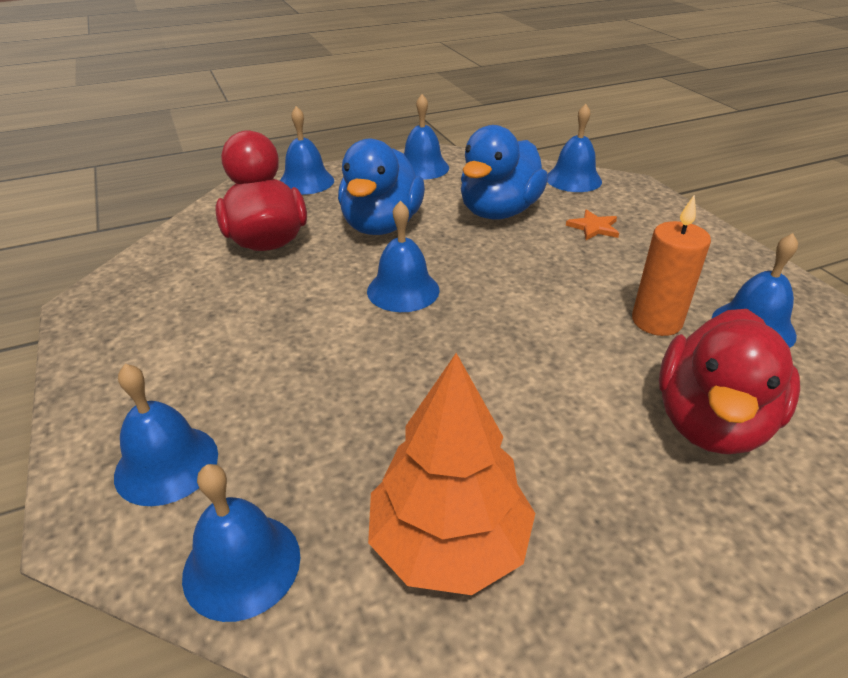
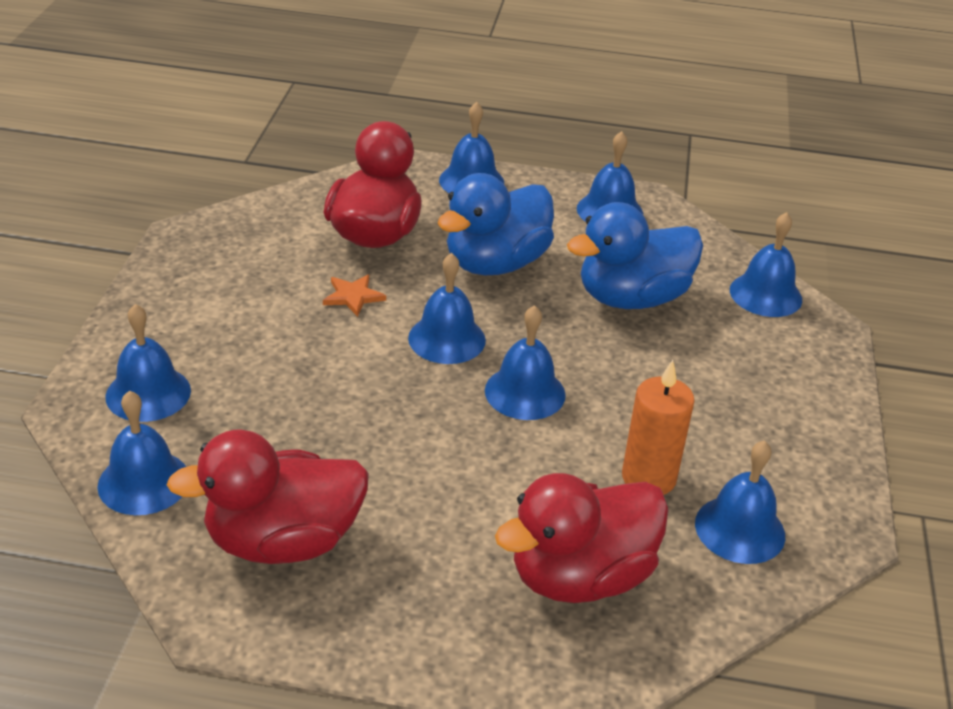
camera: 30 degrees right, 0 degrees up
(449, 542) = (282, 541): orange tree -> red duck
(503, 302) = (525, 392): none -> blue bell
(593, 227) = (713, 359): orange star -> orange star (353, 296)

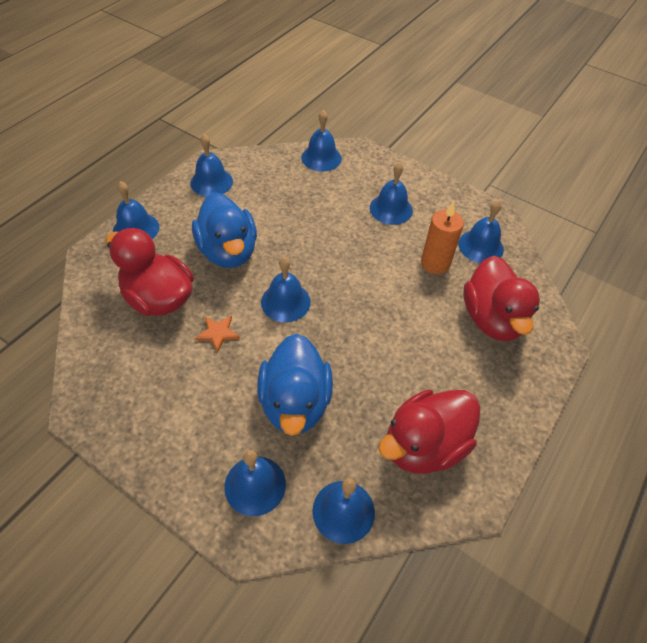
camera: 65 degrees left, 15 degrees up
(282, 541) = (424, 445): red duck -> red duck turned 45 degrees clockwise
(525, 392) = (349, 285): blue bell -> blue bell (391, 209)
(631, 298) = (295, 208): blue duck -> blue duck (295, 403)

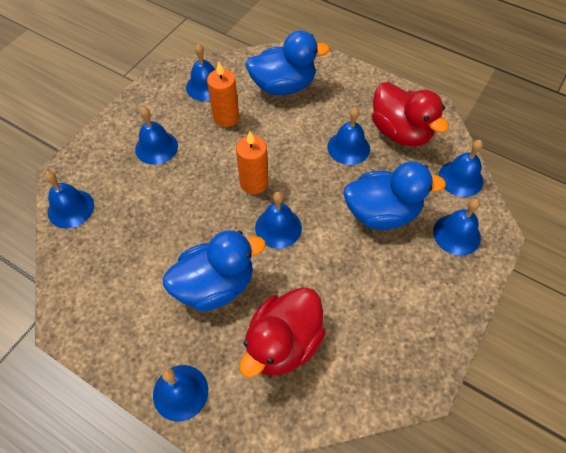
camera: 90 degrees left, 5 degrees up
(211, 182) = (102, 319): blue bell -> blue bell (348, 147)
(218, 333) = (320, 280): orange star -> none
(344, 284) = (254, 183): none -> orange candle
(492, 319) = (283, 86): red duck -> blue duck

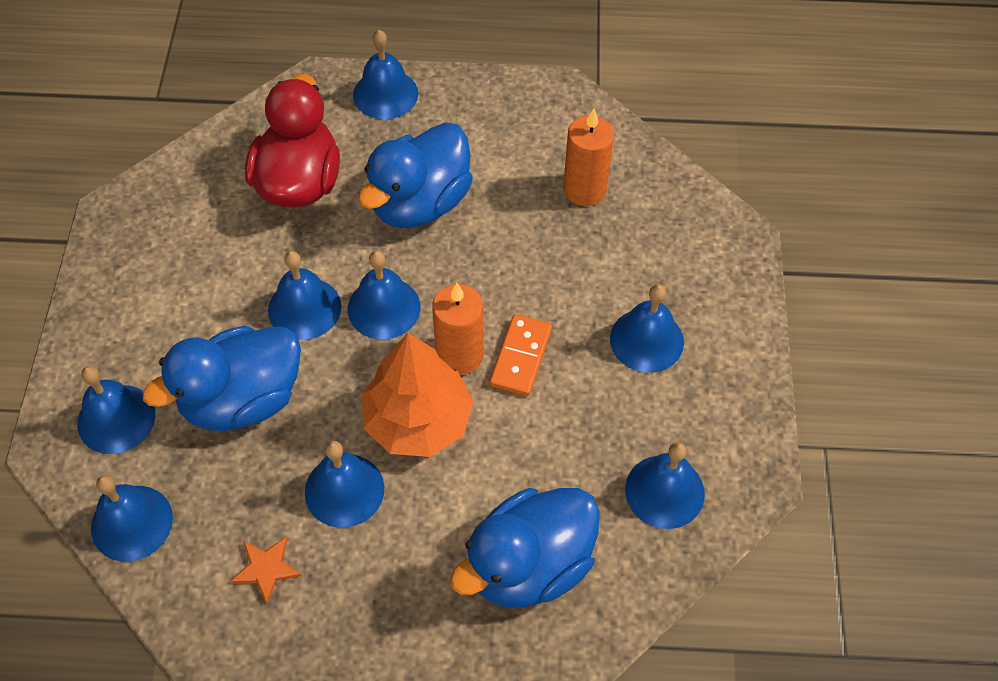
camera: 150 degrees right, 0 degrees up
(70, 208) = (679, 203): blue bell -> blue bell (304, 308)
(224, 168) = (521, 357): none -> orange domino
(226, 117) = (581, 446): orange candle -> orange candle (584, 189)
(295, 161) = (418, 421): none -> orange tree
(400, 132) = (266, 569): red duck -> orange star

